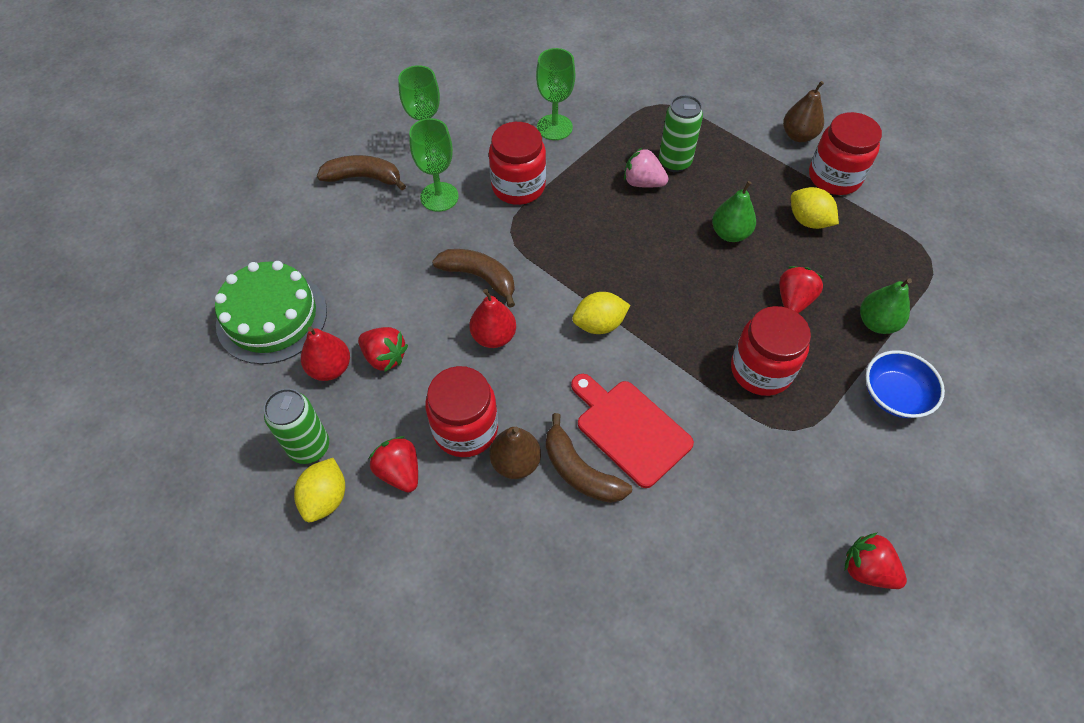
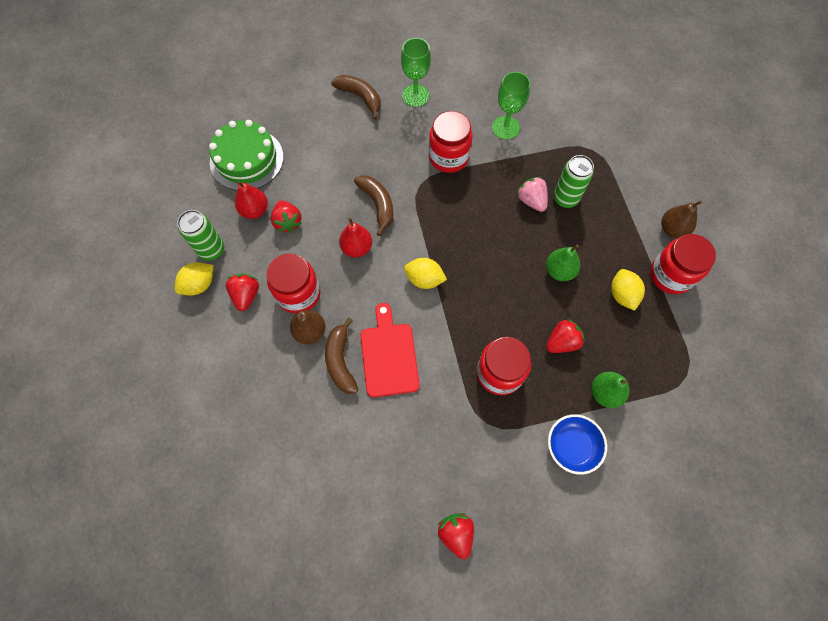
camera: 35 degrees right, 10 degrees up
(439, 197) = (395, 136): green goblet -> none

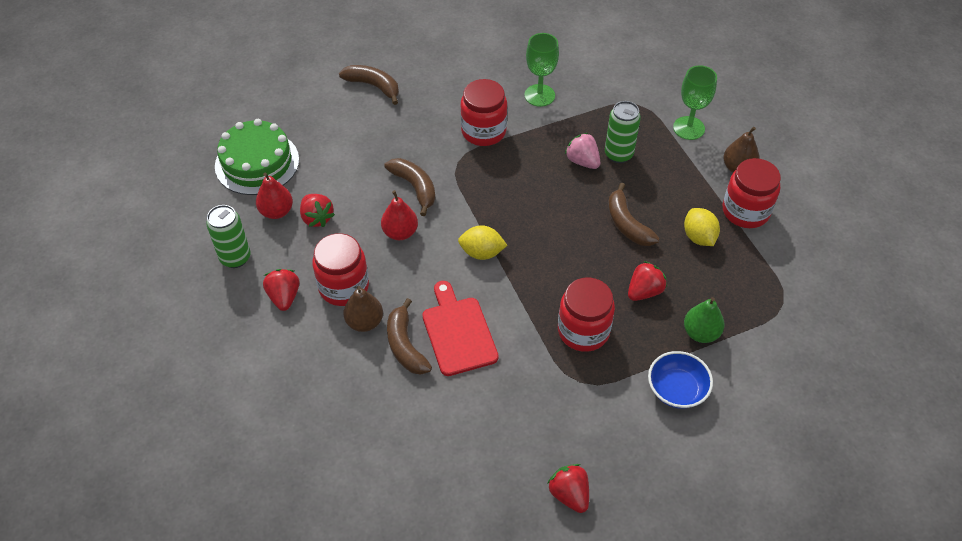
camera: 10 degrees left, 15 degrees down
(199, 285) = (228, 294): yellow lemon -> none
(415, 95) = (434, 77): green goblet -> green goblet (689, 128)
(559, 271) = (627, 224): green pear -> brown banana

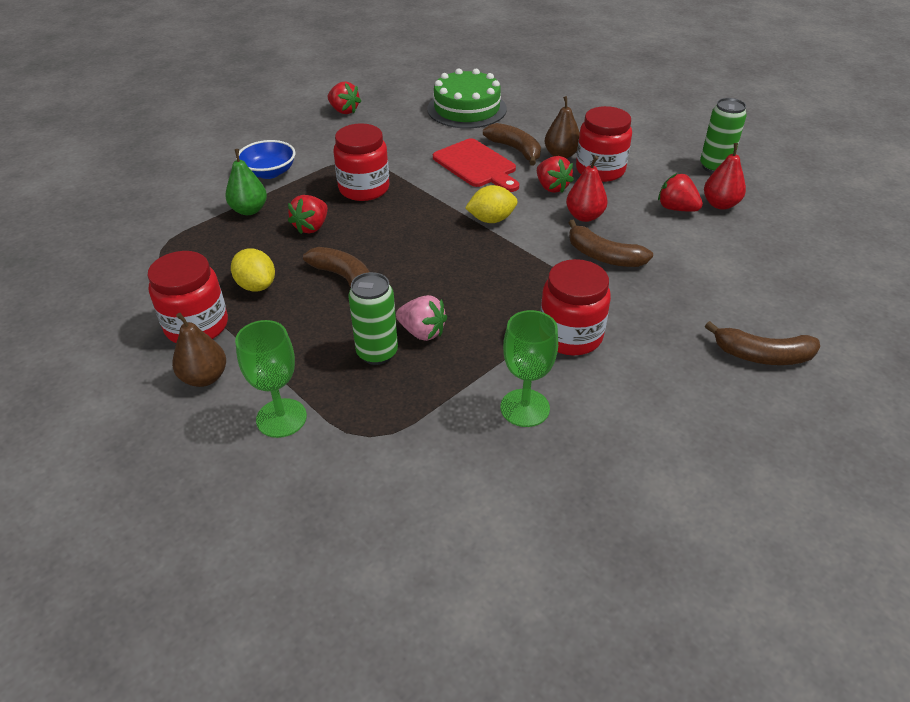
camera: 160 degrees right, 10 degrees down
(257, 163) = (792, 237): green cake -> green cake (467, 109)
(284, 297) = (643, 154): red strawberry -> red strawberry (551, 187)

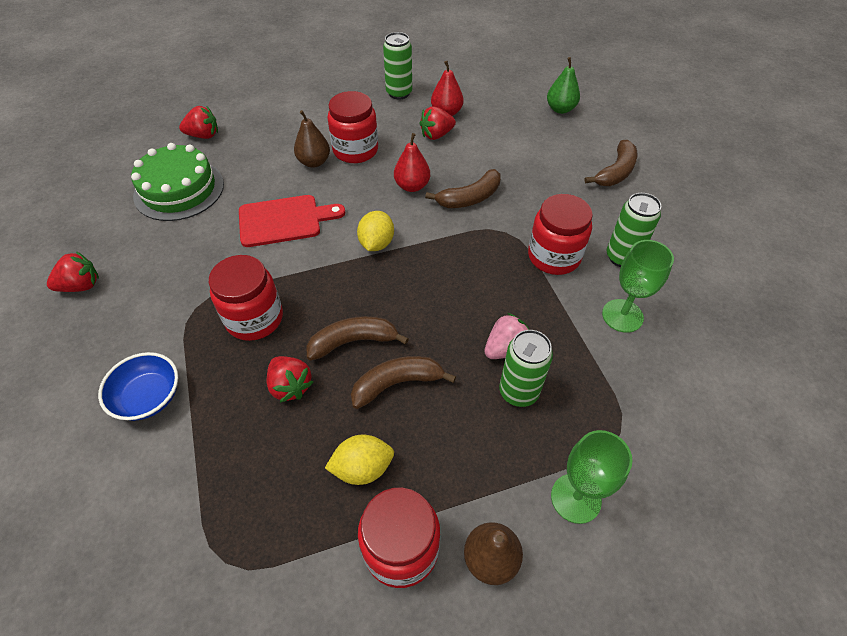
camera: 65 degrees left, 10 degrees up
(249, 210) = (213, 438): green pear -> green pear (560, 109)
(515, 150) = (281, 186): brown banana -> brown banana (353, 341)
(551, 187) = (357, 187): red strawberry -> red strawberry (203, 135)
(615, 390) = (622, 257): none -> green can

